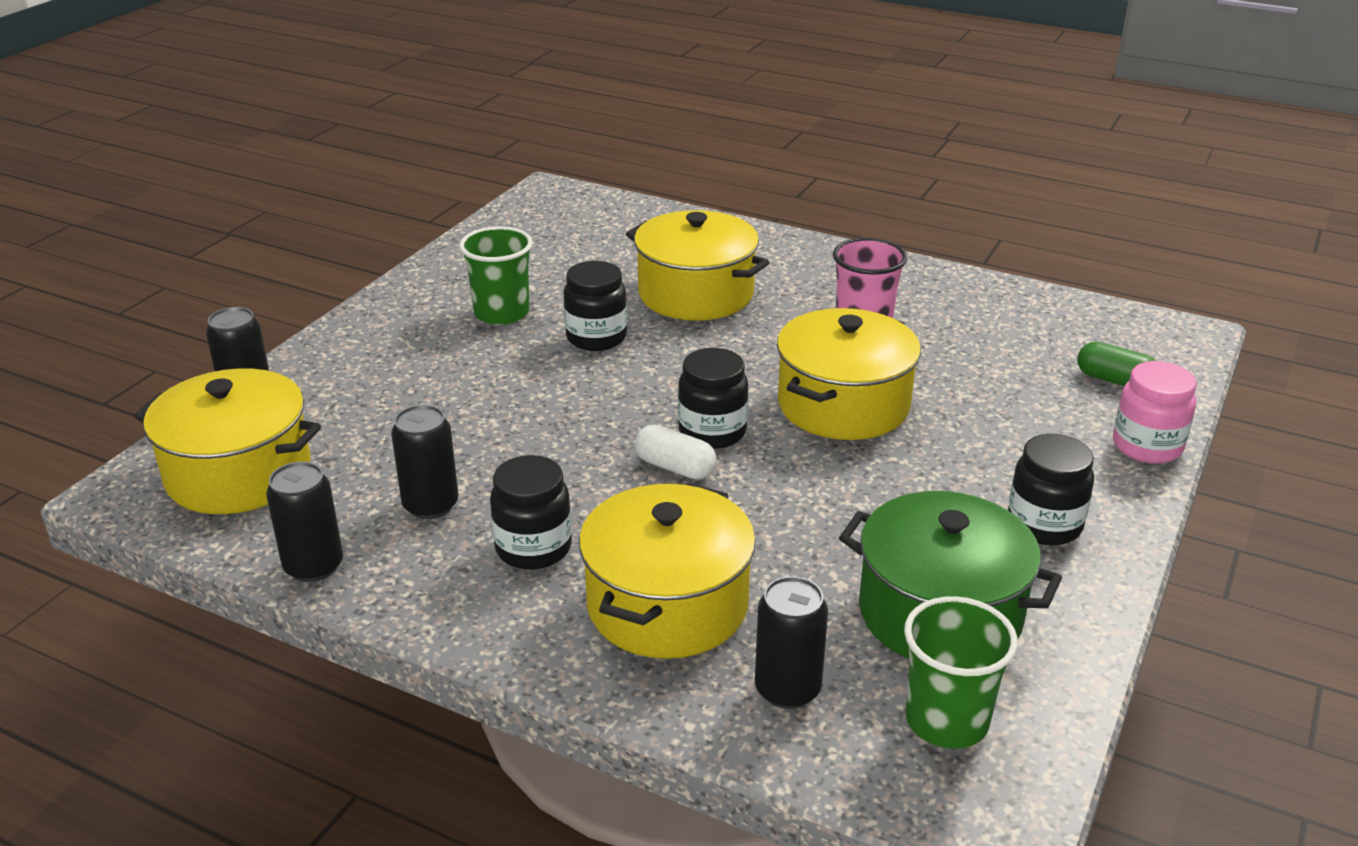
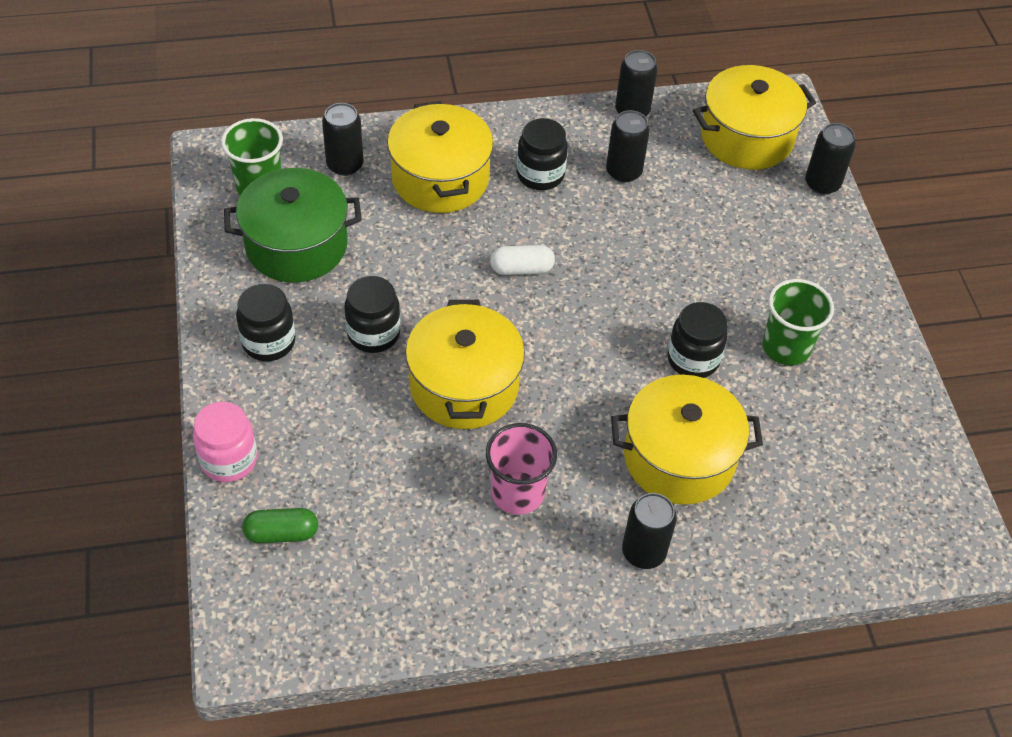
camera: 140 degrees right, 20 degrees up
(712, 432) = (526, 310): black jar -> black jar (373, 334)
(791, 265) = (643, 552): none -> black can

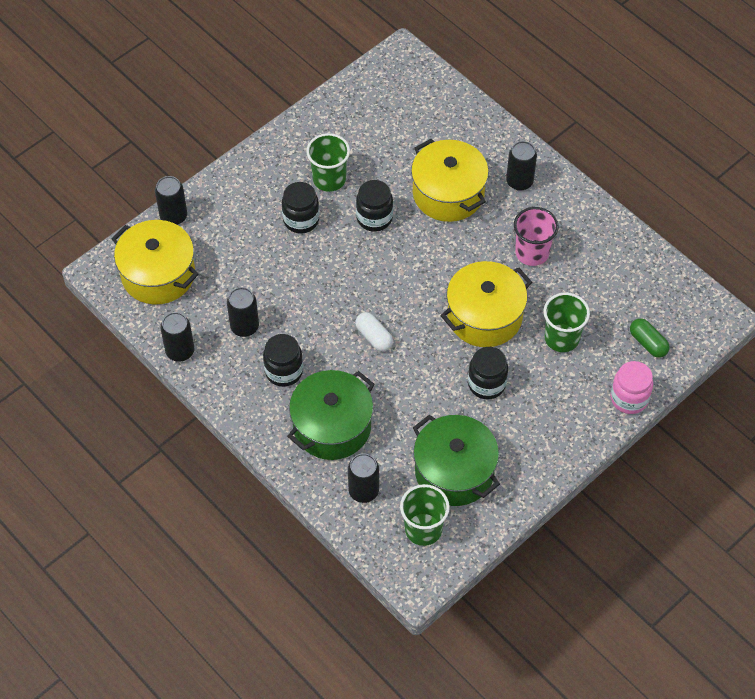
camera: 120 degrees left, 5 degrees up
(268, 342) = (538, 434): black jar -> black jar (301, 220)
(369, 444) = (561, 338): none -> green cup
(440, 178) = (332, 426): yellow pot -> green pot

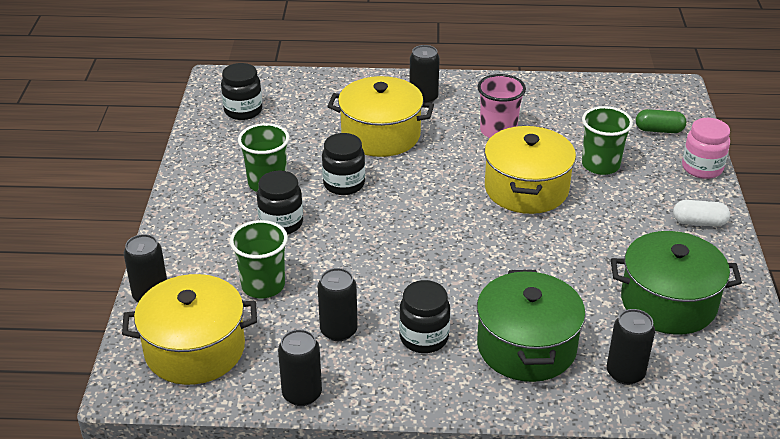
camera: 45 degrees left, 20 degrees down
(374, 337) = (463, 259): white capsule -> white capsule (699, 222)
(423, 529) = (713, 361): green cup -> green cup (263, 285)
(486, 384) = (596, 228): black jar -> black jar (243, 111)

